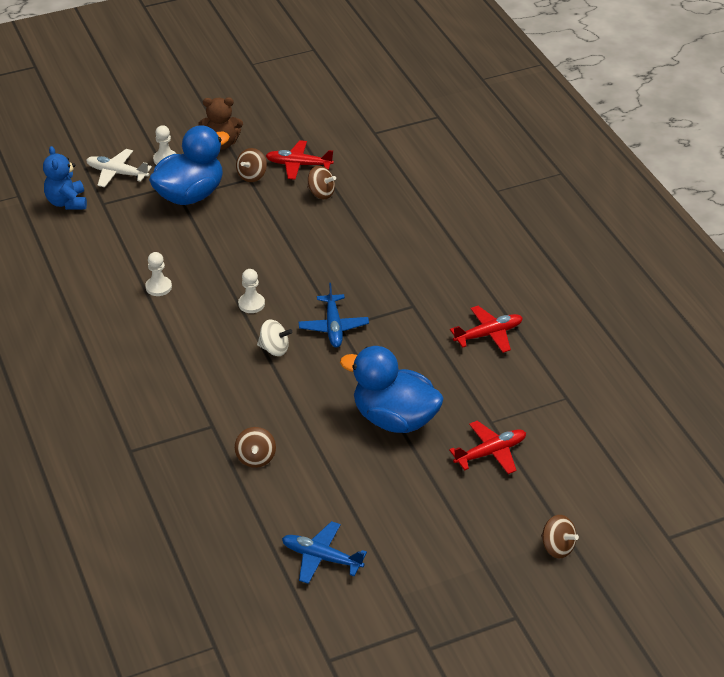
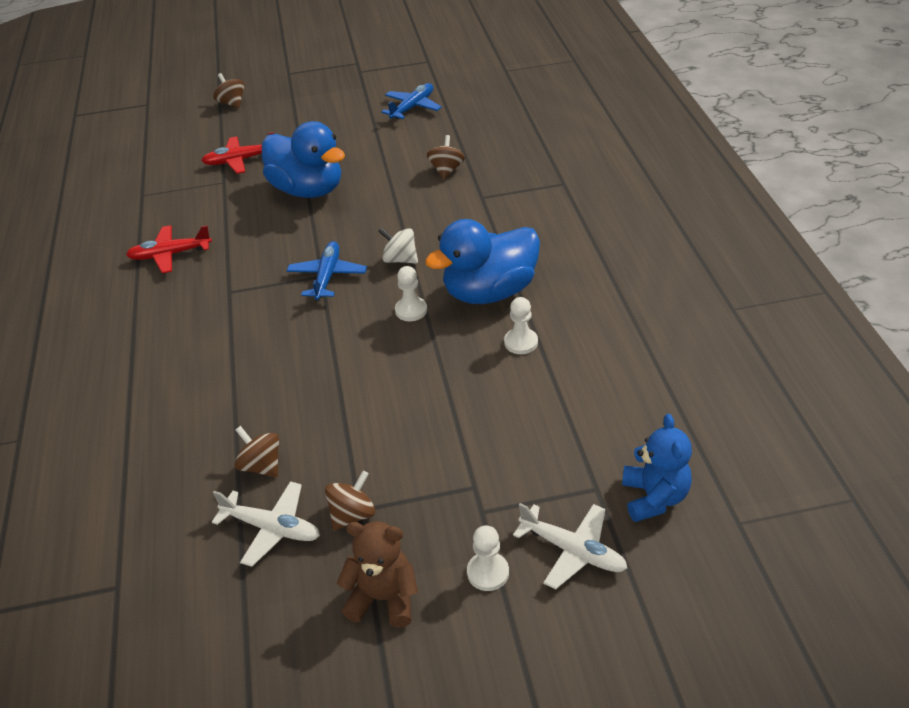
camera: 165 degrees left, 0 degrees up
(190, 195) = (457, 487): blue duck -> blue duck (489, 292)
(298, 165) = (272, 528): red plane -> white plane
(321, 558) = (412, 107): blue plane -> blue plane turned 90 degrees counterclockwise

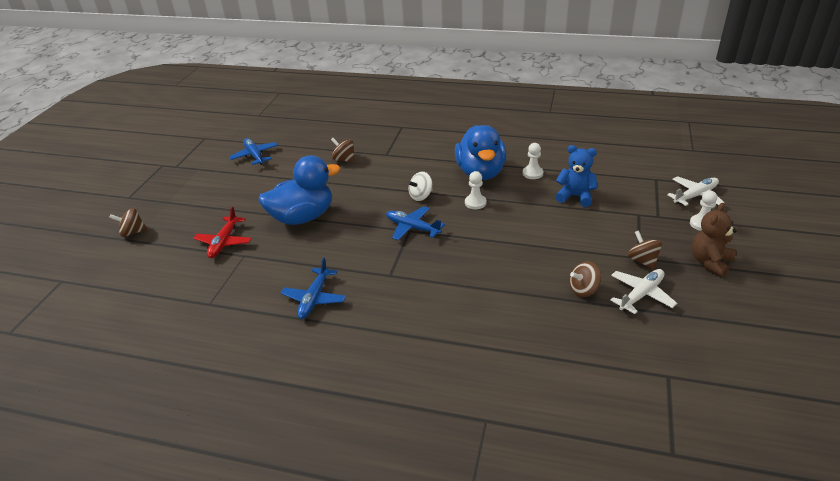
camera: 65 degrees left, 5 degrees down
(170, 255) = (314, 298): red plane -> blue plane
(654, 497) = (669, 165): blue teddy bear -> blue teddy bear (575, 196)

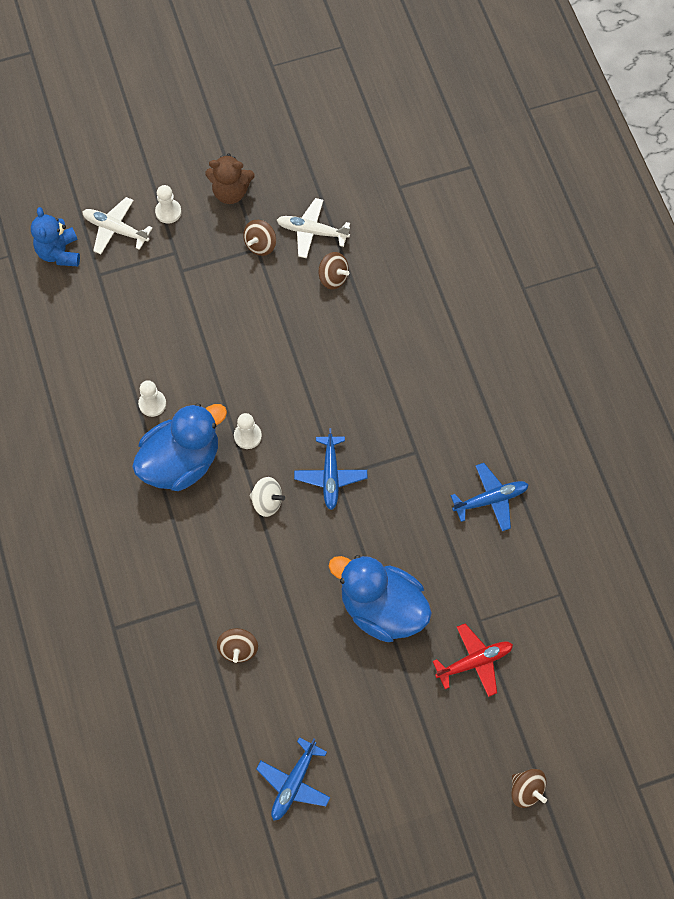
camera: 125 degrees left, 30 degrees up
(575, 196) = (179, 340): blue teddy bear -> blue teddy bear (59, 252)

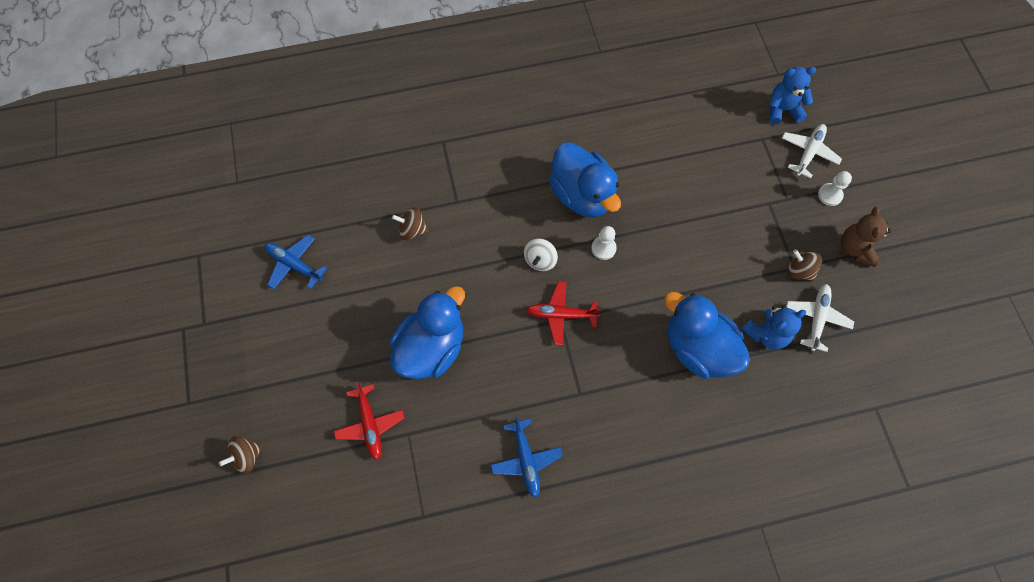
camera: 95 degrees right, 0 degrees up
(152, 404) = (637, 175): white pawn -> none
(330, 475) = (561, 315): blue plane -> red plane
(333, 277) = (766, 334): brown spinning top -> blue teddy bear
(355, 340) = (698, 348): none -> blue duck

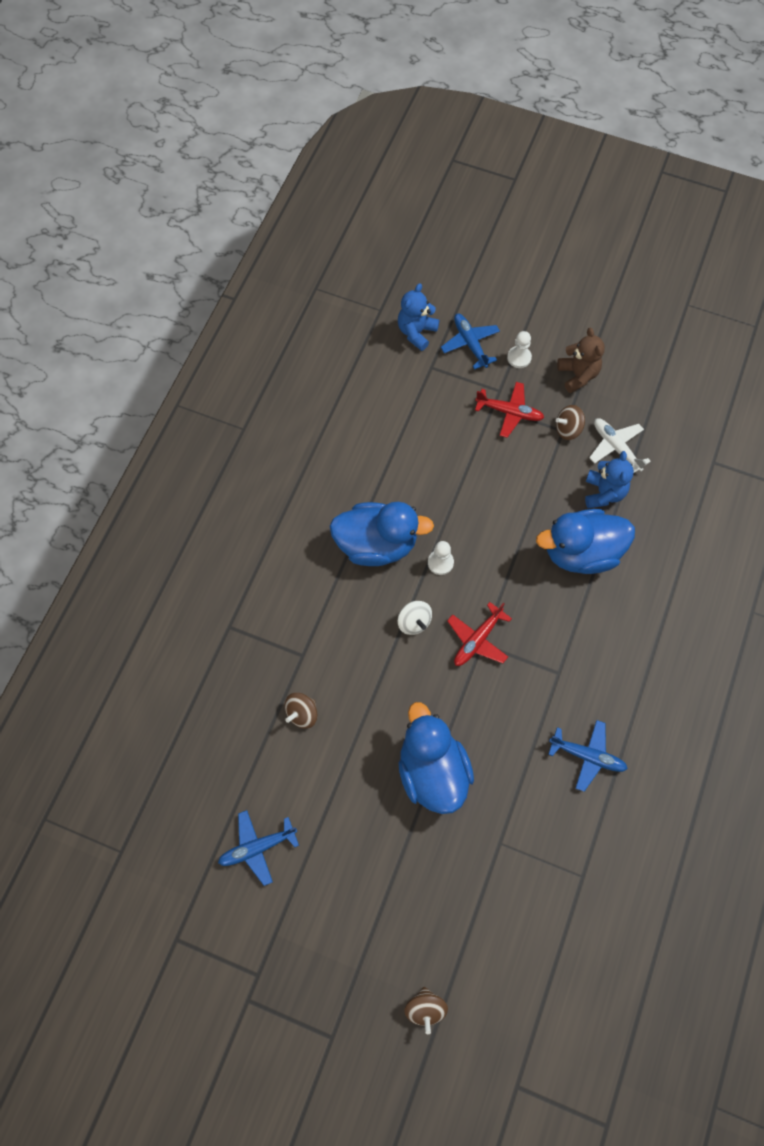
camera: 55 degrees left, 0 degrees up
(370, 424) = (468, 872): red plane -> red plane (509, 412)
(808, 153) = (470, 344): white plane -> blue plane
(856, 248) = (578, 375): brown teddy bear -> brown teddy bear turned 150 degrees counterclockwise

